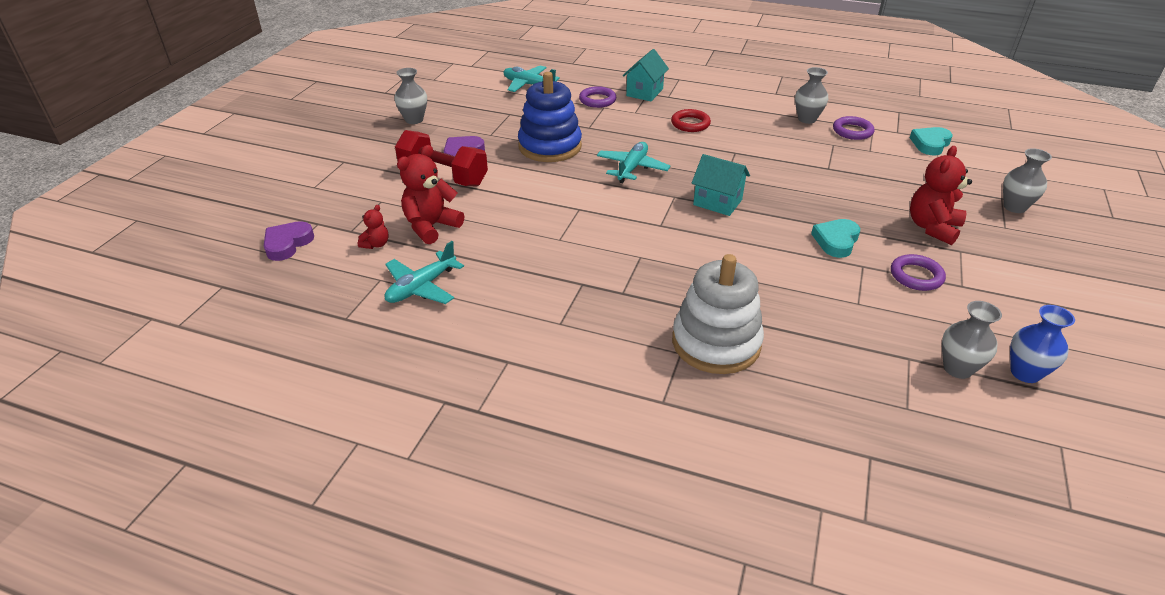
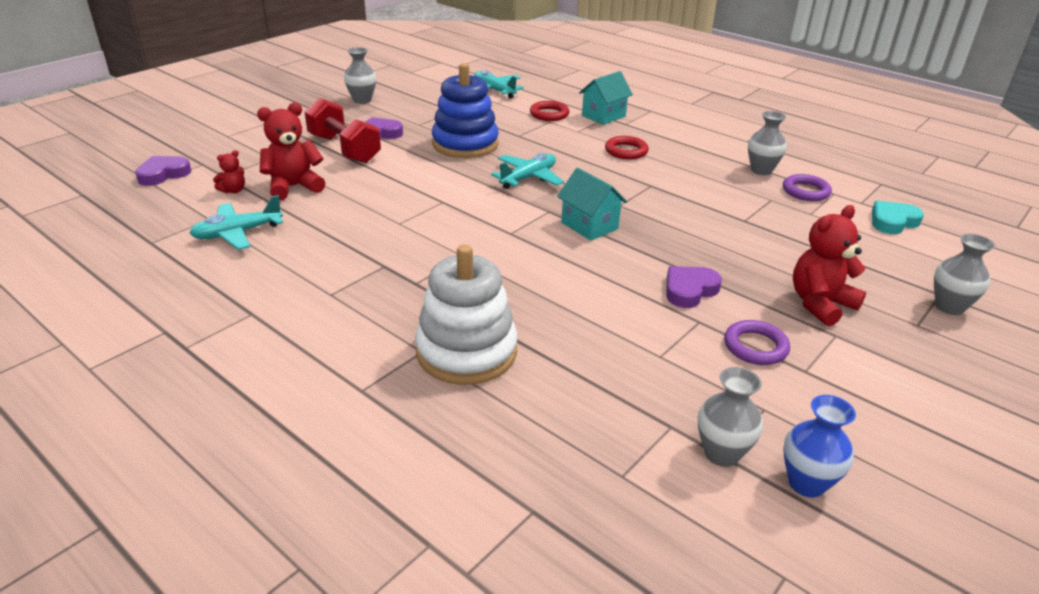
camera: 20 degrees right, 5 degrees down
(597, 100) = (549, 114): purple ring -> red ring
(836, 241) = (689, 290): turquoise heart -> purple heart

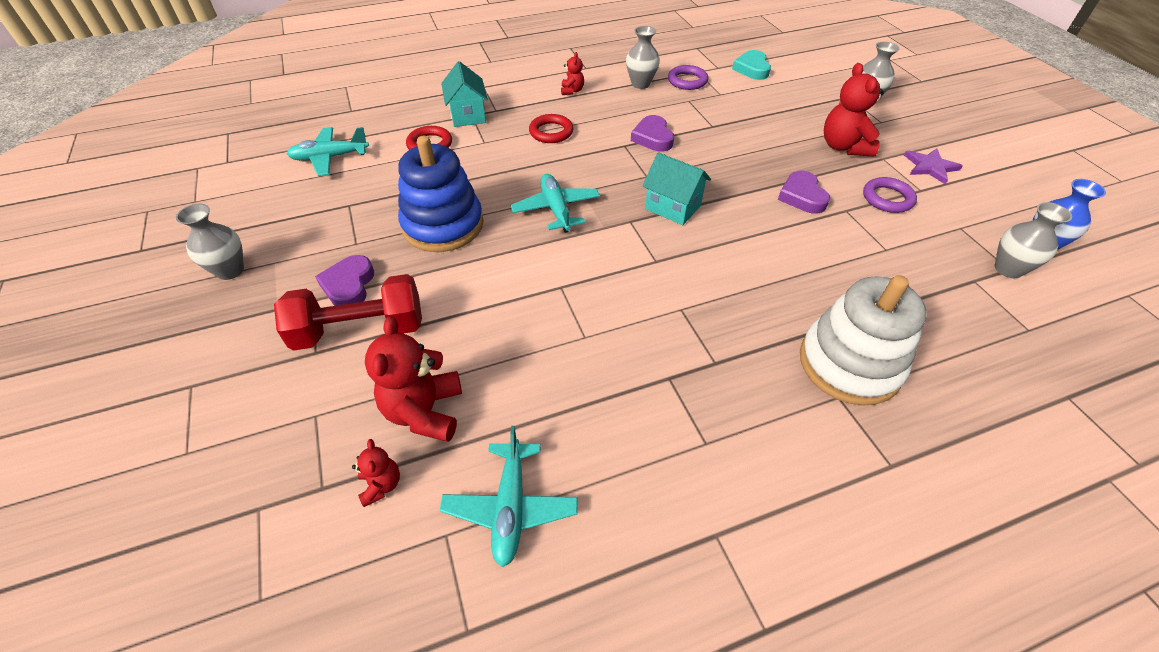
camera: 60 degrees left, 15 degrees up
(163, 174) = (246, 574): purple heart -> purple heart (653, 138)
(589, 226) = (673, 207): turquoise house -> turquoise house turned 45 degrees clockwise
(700, 144) = (572, 91): none -> red teddy bear
(866, 373) = (930, 167): none -> purple star

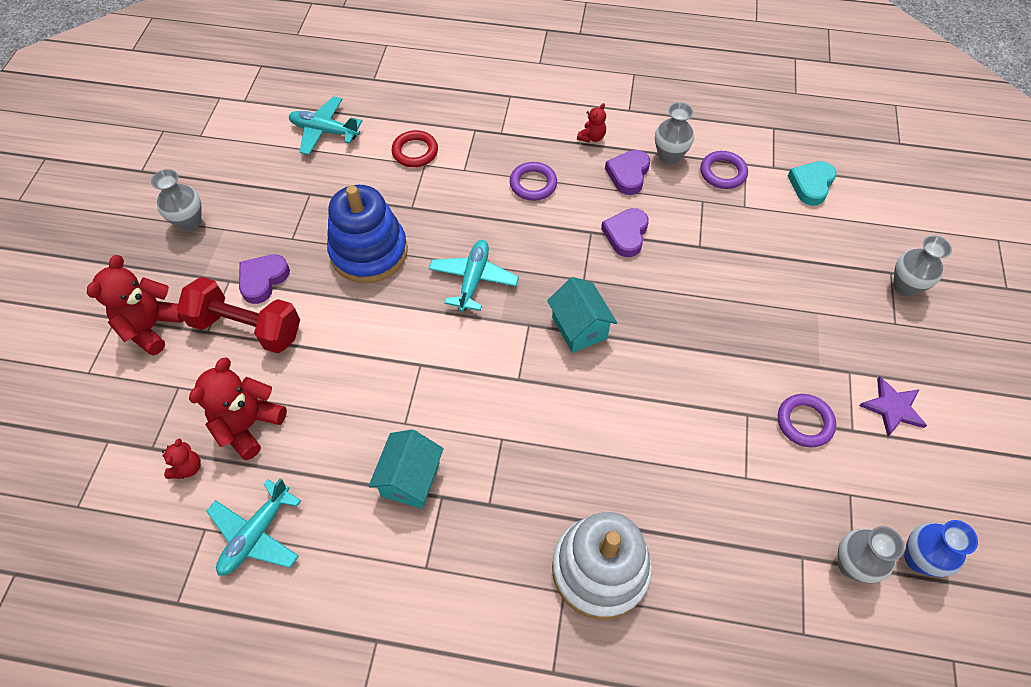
camera: 30 degrees right, 10 degrees up
(467, 115) = (471, 128): turquoise house -> turquoise house (410, 479)
(551, 132) = (533, 184): red ring -> purple ring
(802, 196) = (716, 376): purple heart -> purple heart (628, 174)
(843, 147) = (819, 337): red teddy bear -> red teddy bear (152, 326)

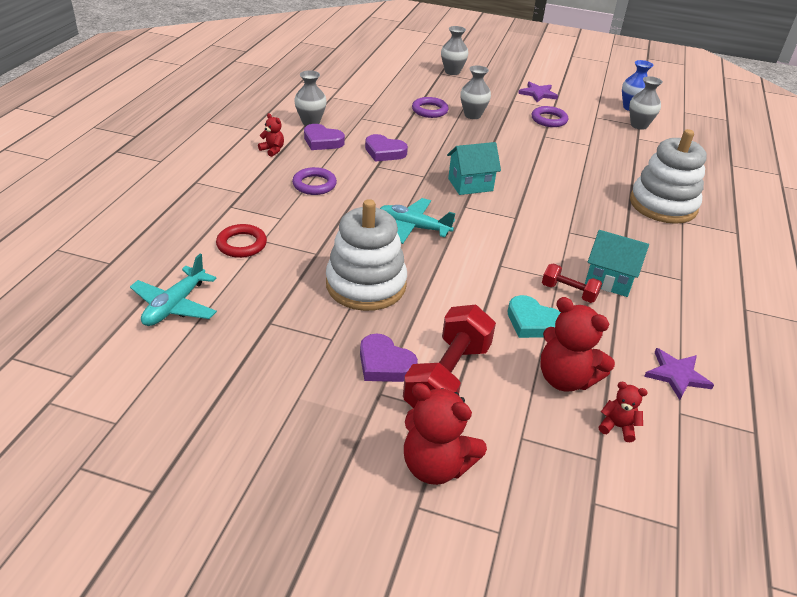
camera: 85 degrees left, 20 degrees down
(190, 222) = (276, 431): grey vase -> grey vase (472, 115)
(256, 534) = (676, 375): turquoise plane -> purple star
(369, 252) = (366, 285): blue stacking toy -> white stacking toy
(381, 433) = (569, 292): none -> red dumbbell
(723, 173) = (336, 106): purple ring -> purple ring (429, 110)
(811, 185) = (361, 80): turquoise heart -> turquoise heart (532, 322)

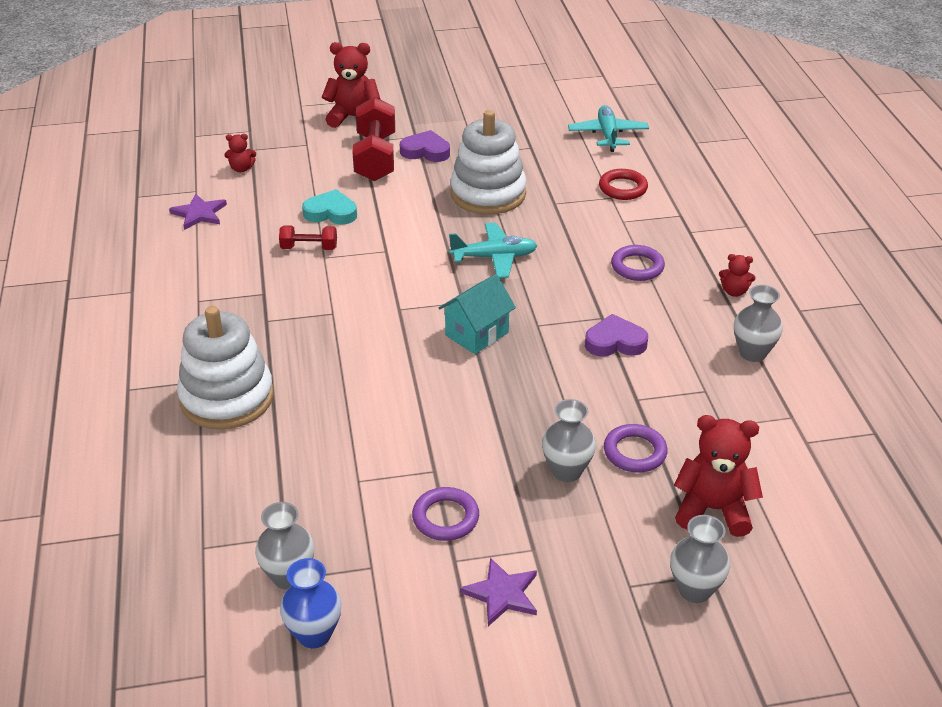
camera: 155 degrees right, 0 degrees up
(322, 141) = (701, 328): purple heart -> none
(565, 378) = (288, 184): red teddy bear -> red teddy bear (713, 509)
(609, 280) = (273, 273): turquoise house -> none

